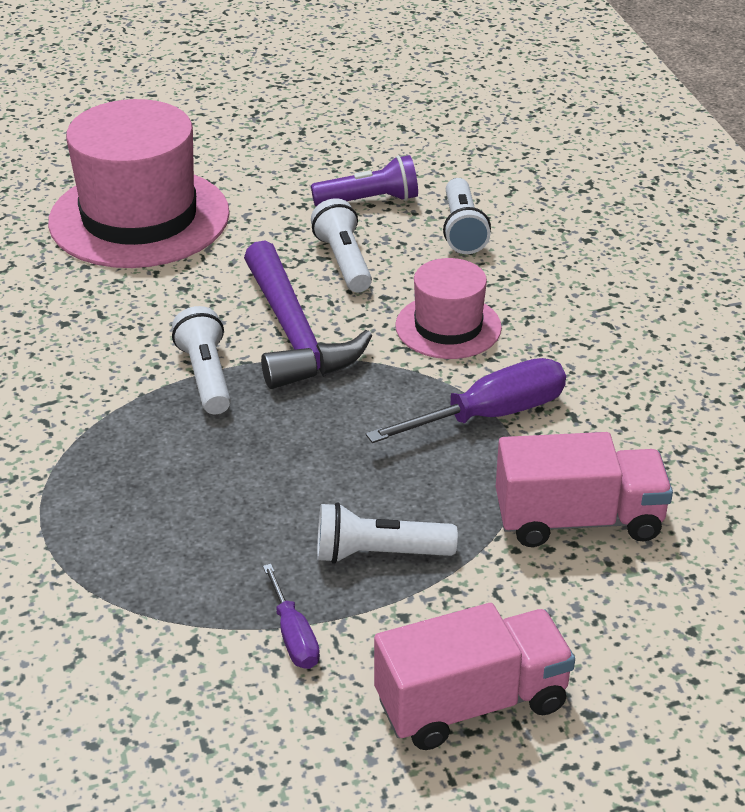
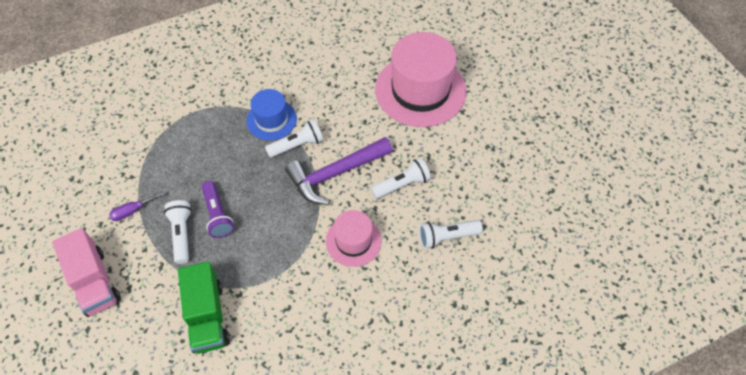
camera: 80 degrees right, 20 degrees up
(123, 406) = (271, 119): none -> blue hat
(369, 201) = (464, 187): purple flashlight -> purple flashlight (218, 215)
(490, 415) = (282, 269): purple screwdriver -> none
(578, 520) = (207, 316): pink truck -> green truck

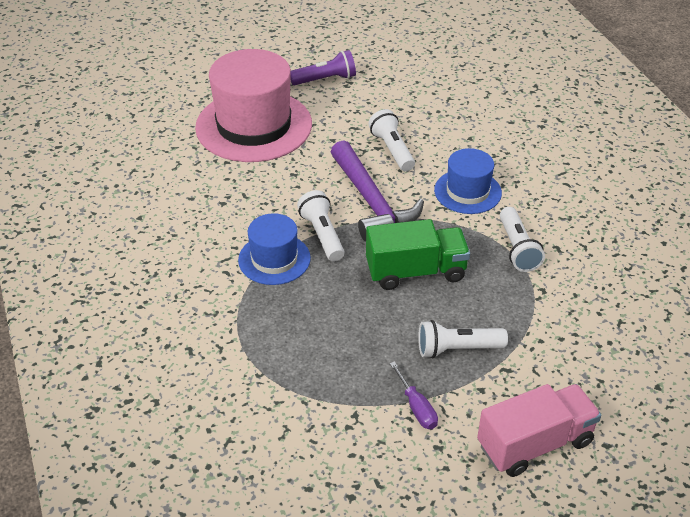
camera: 85 degrees left, 15 degrees down
(207, 316) = (575, 318): green truck -> green truck (416, 271)
(218, 215) = (427, 312): purple flashlight -> purple flashlight (325, 79)
(353, 241) = (467, 191): pink hat -> blue hat
(447, 237) = (462, 123): white flashlight -> white flashlight (517, 248)

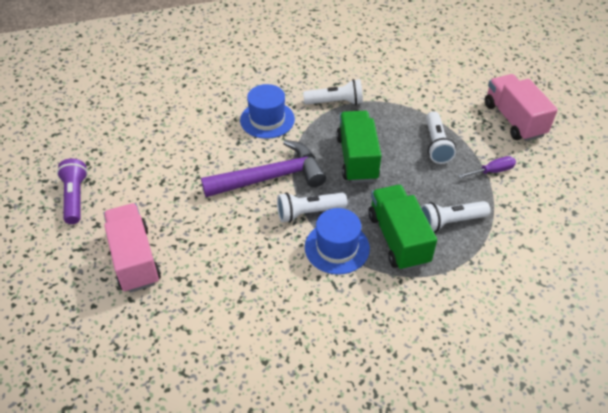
camera: 85 degrees left, 5 degrees up
(254, 126) = (135, 259): pink hat -> pink truck
(290, 309) = (398, 239): none -> green truck
(392, 150) = (202, 158): white flashlight -> white flashlight (450, 222)

